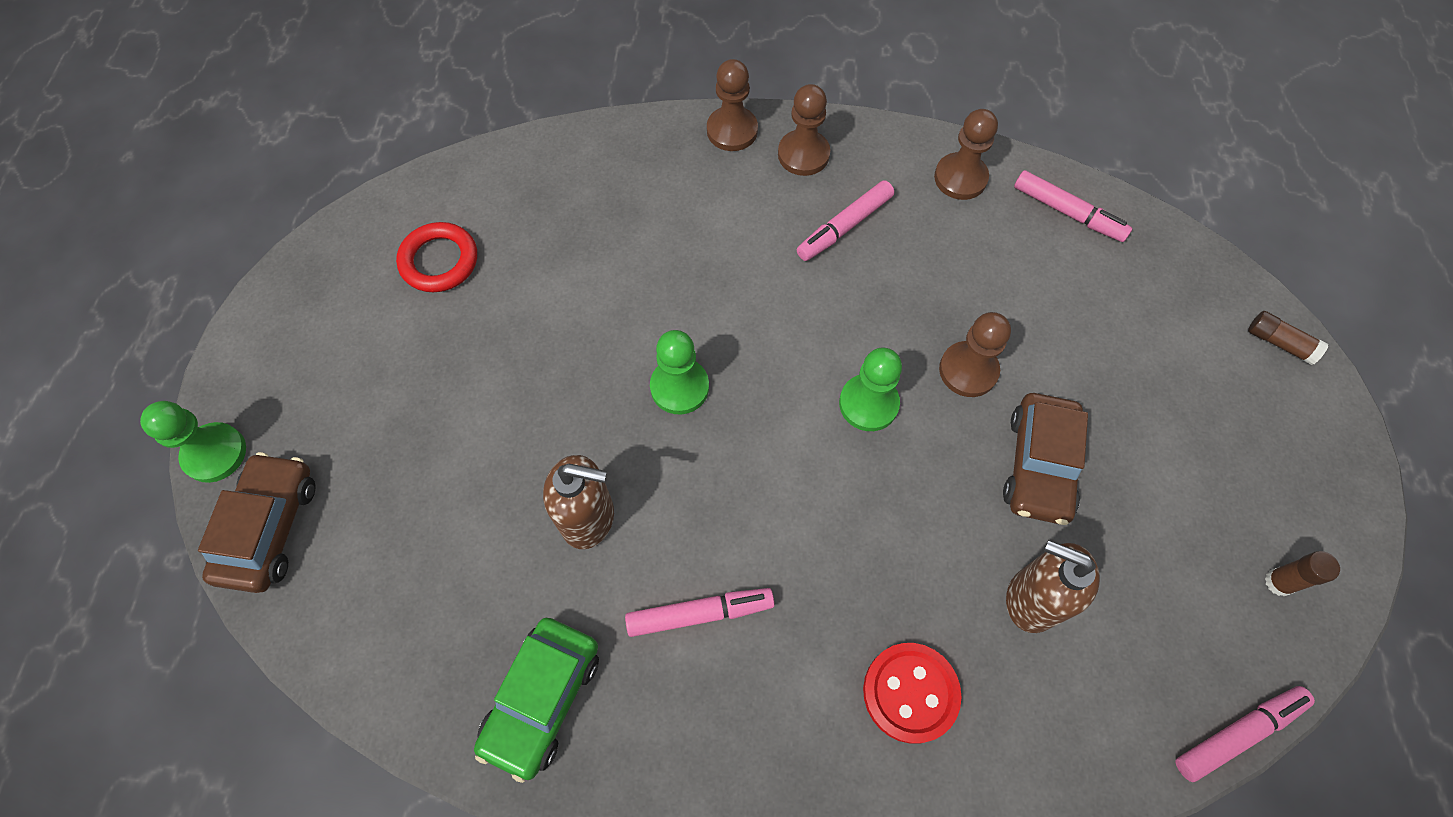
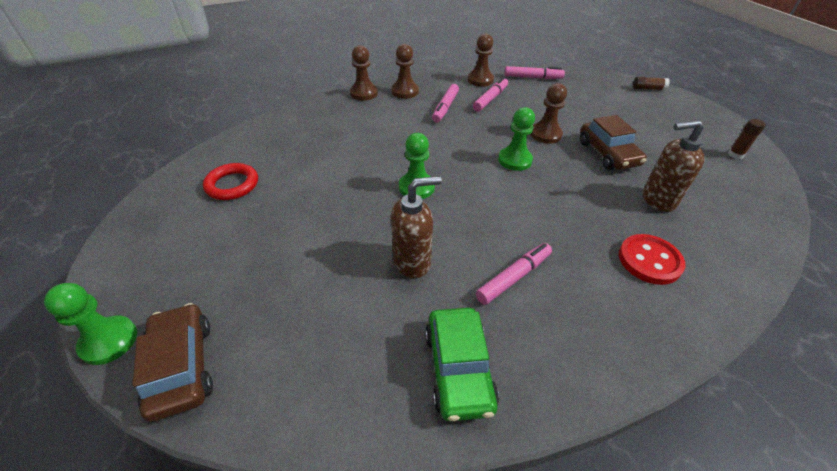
camera: 30 degrees left, 20 degrees down
(1238, 733) = (786, 209): pink marker -> pink marker (490, 99)

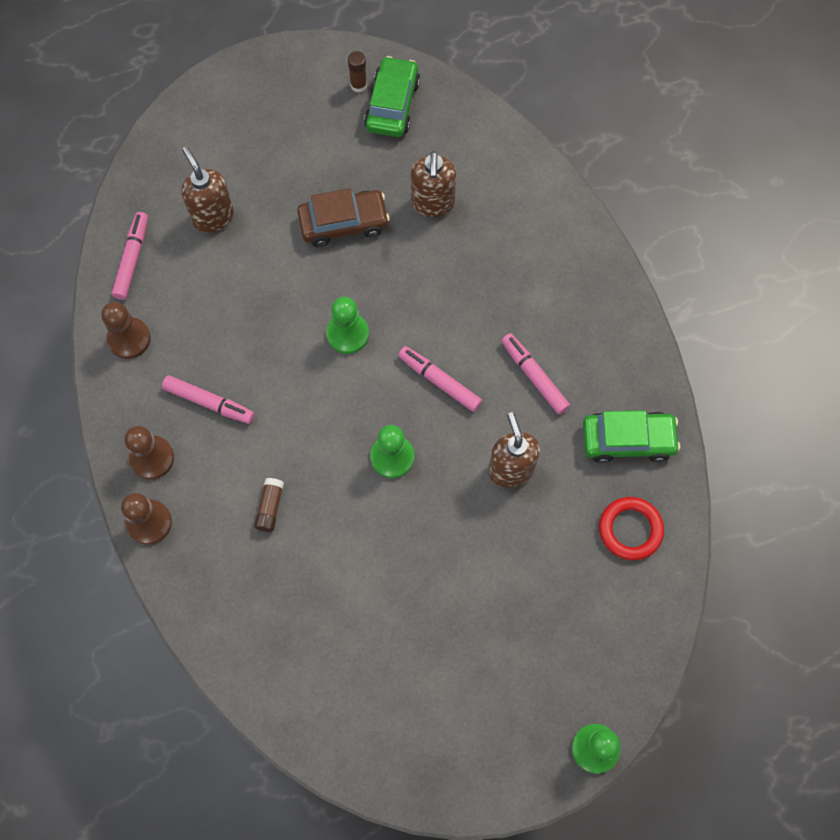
camera: 85 degrees left, 25 degrees up
(181, 366) = (622, 672): brown car -> none
(232, 185) = (370, 685): red ring -> red ring (630, 529)
(490, 99) = (192, 334): pink marker -> pink marker (439, 381)
(545, 134) = (294, 283): brown pawn -> none
(578, 101) = (213, 217): none -> brown soap dispenser
(648, 89) = (189, 112): brown glue stick -> brown glue stick (270, 507)
(649, 260) = (518, 248): red button -> none
(734, 173) = (392, 104): none -> green car

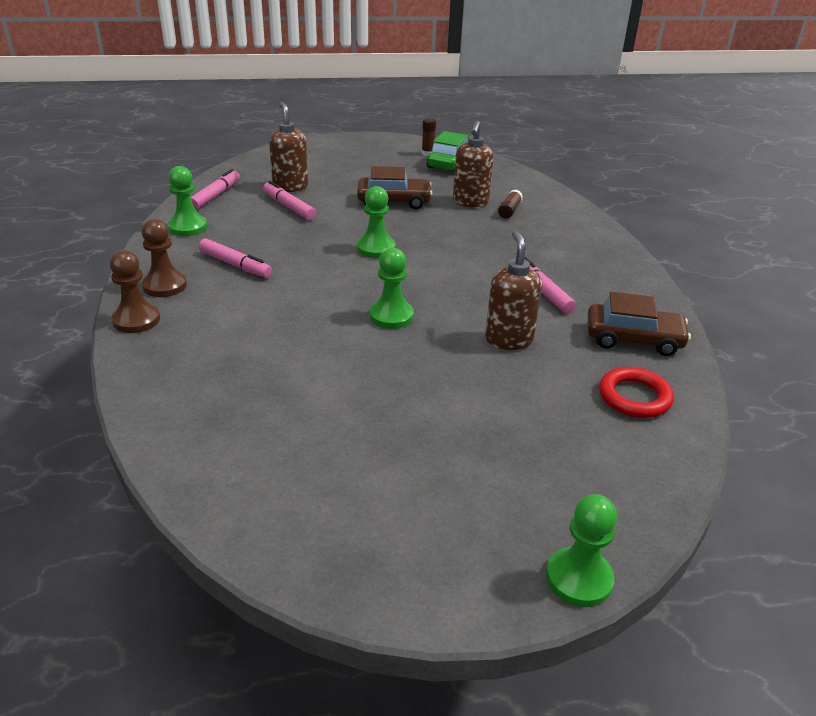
camera: 10 degrees right, 35 degrees down
(129, 339) = (188, 227): brown pawn -> green pawn
(270, 507) = (258, 328): brown glue stick -> brown glue stick (509, 211)
(439, 381) = (451, 282): pink marker -> pink marker (289, 207)
(628, 440) = (633, 339): green car -> brown car

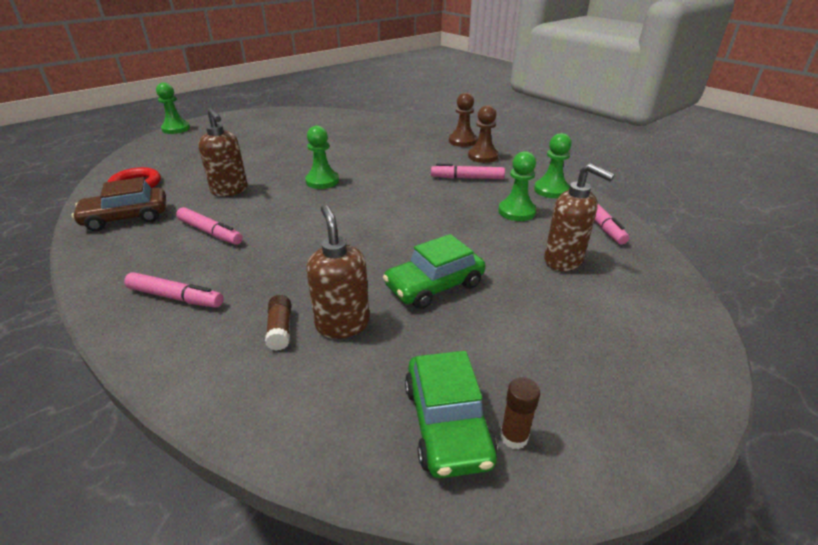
camera: 150 degrees right, 0 degrees up
(289, 207) = (520, 236): pink marker -> pink marker (176, 297)
(376, 248) = (386, 222): green pawn -> green pawn (516, 211)
(394, 201) = (434, 285): brown car -> green car

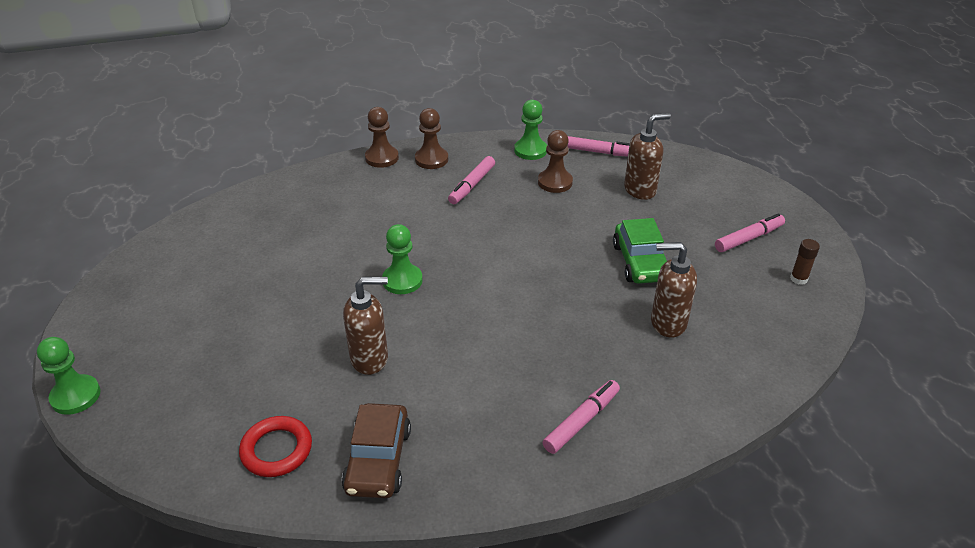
camera: 65 degrees left, 5 degrees up
(210, 232) = (466, 386): pink marker -> pink marker (749, 238)
(280, 329) = (659, 359): brown glue stick -> none
(447, 423) = (781, 301): green car -> none
(516, 211) = (555, 182): green pawn -> brown pawn

